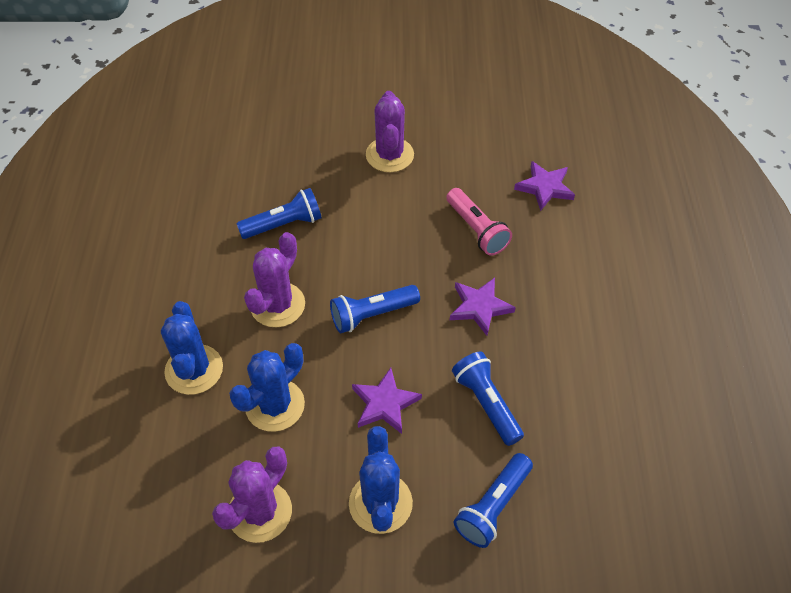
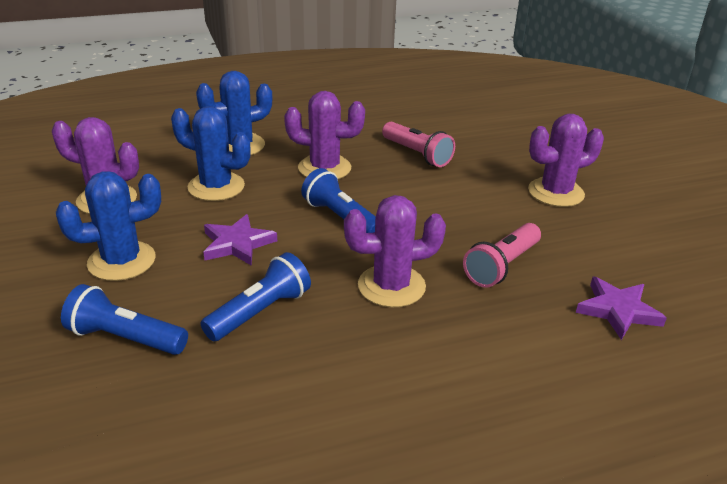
camera: 70 degrees right, 20 degrees down
(284, 224) = (417, 154): blue flashlight -> pink flashlight
(480, 307) = (391, 286): purple star -> purple cactus

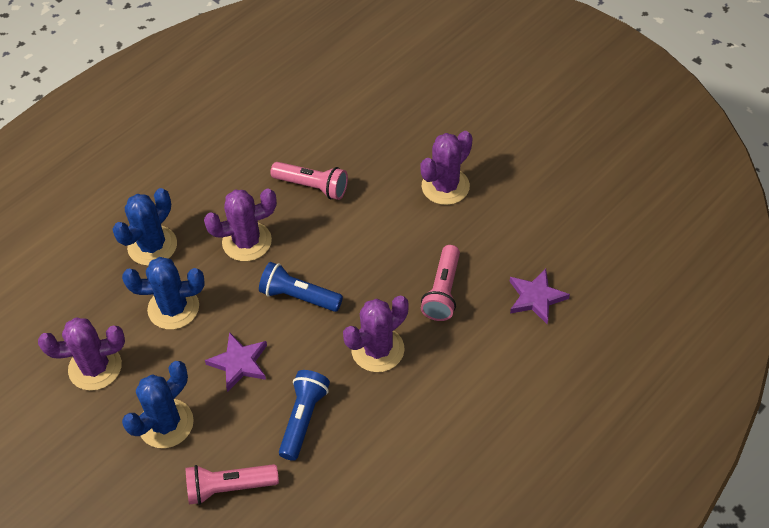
camera: 25 degrees left, 20 degrees up
(125, 338) = (229, 487): blue flashlight -> pink flashlight

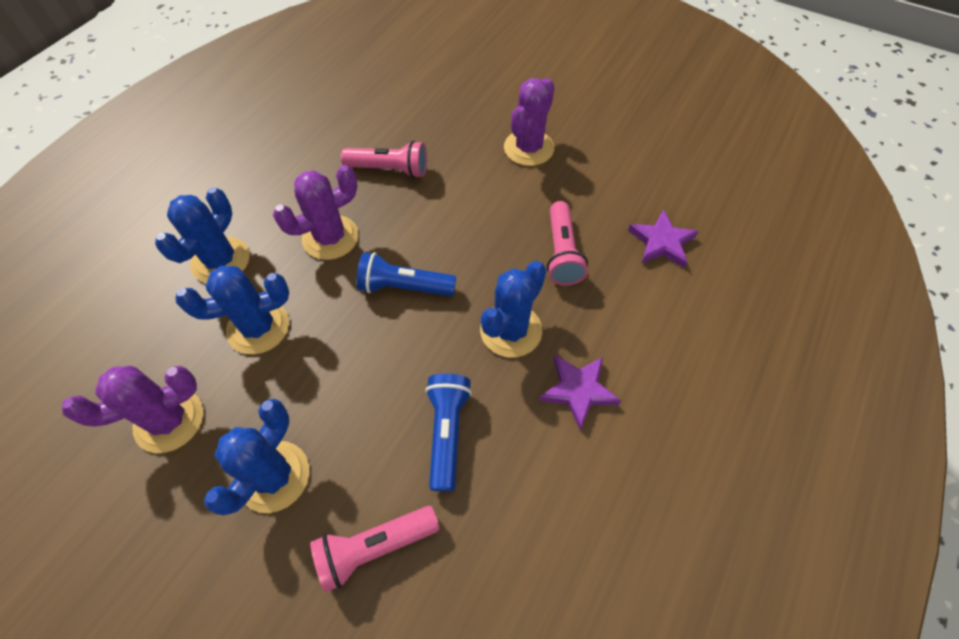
camera: 15 degrees left, 5 degrees up
(239, 363) = (352, 378): purple star -> purple star (578, 390)
(377, 349) = (511, 330): purple cactus -> blue cactus

